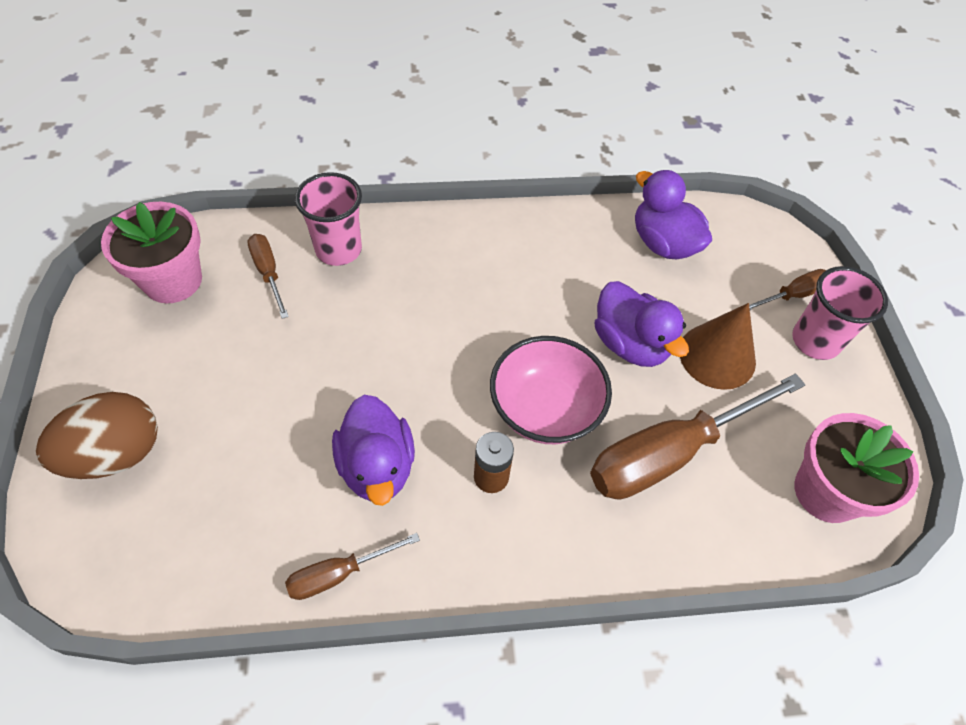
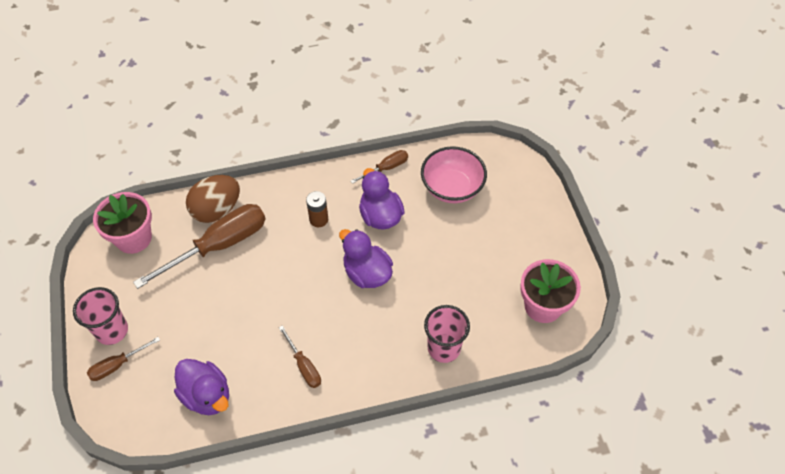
camera: 175 degrees right, 0 degrees up
(116, 454) = (518, 202): brown egg -> brown egg (217, 210)
(268, 273) = (484, 322): brown screwdriver -> brown screwdriver (304, 366)
(545, 409) = (291, 259): pink bowl -> pink bowl (452, 188)
(630, 344) = (237, 309): purple duck -> purple duck (367, 273)
(717, 356) = (181, 309): brown cone -> none

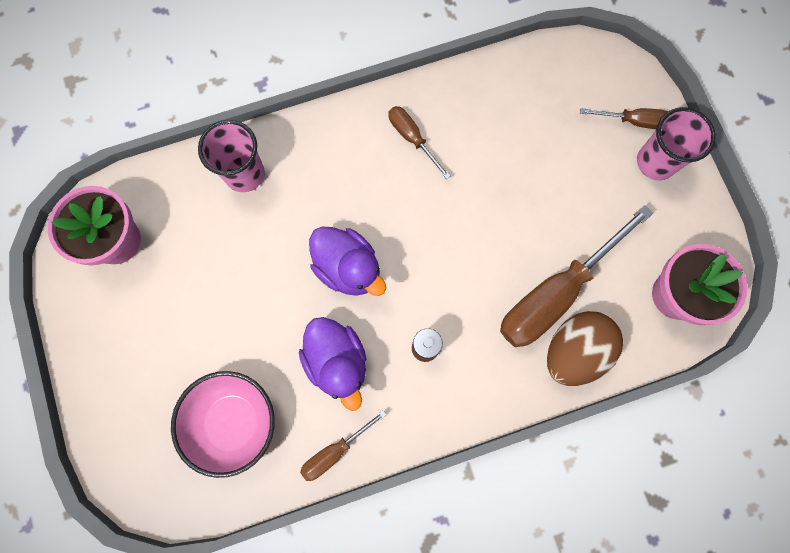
camera: 175 degrees right, 20 degrees up
(117, 365) = (633, 121): brown screwdriver -> brown screwdriver turned 45 degrees clockwise
(207, 395) = (518, 95): purple duck -> none

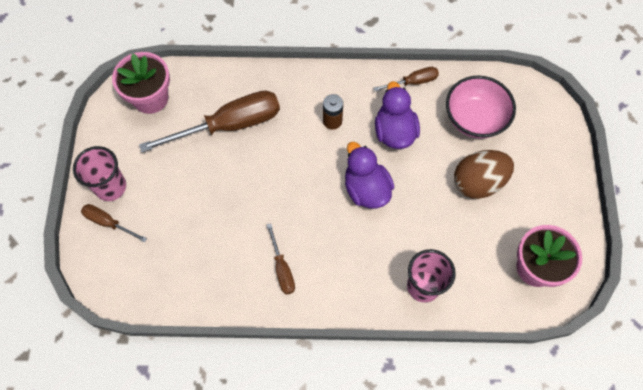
camera: 160 degrees left, 10 degrees down
(574, 351) = (235, 87): brown egg -> brown egg (478, 182)

